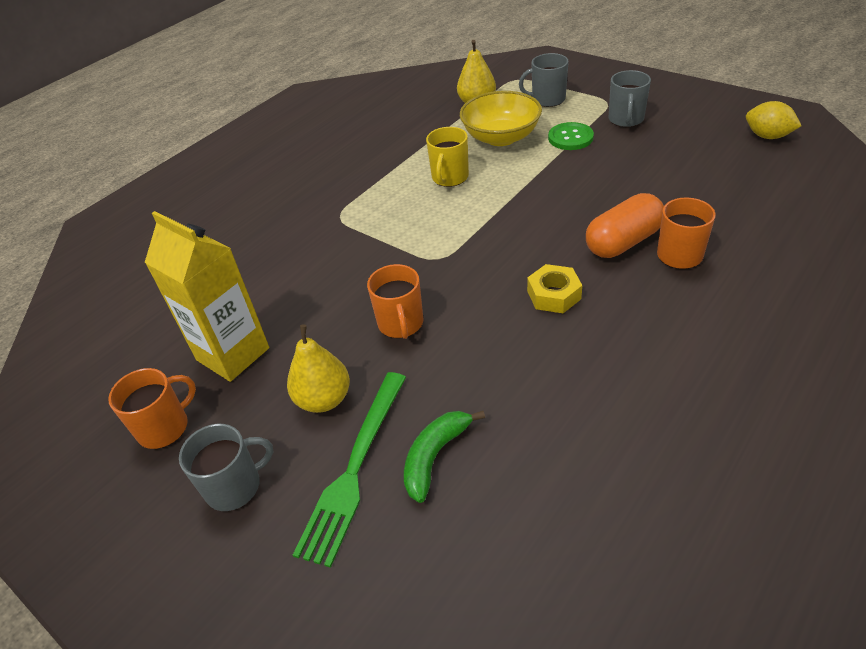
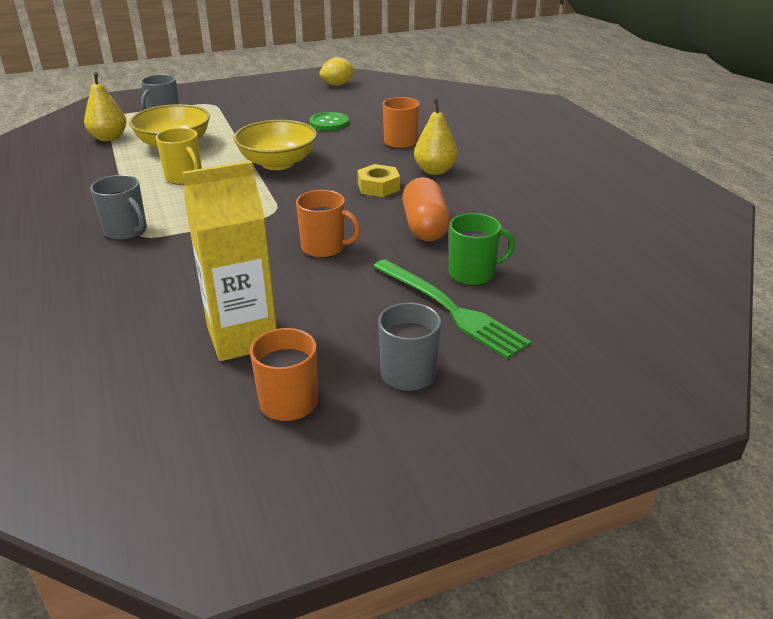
camera: 65 degrees left, 10 degrees down
(324, 399) = (362, 304): yellow pear -> yellow pear (435, 171)
(435, 456) = (473, 273): green banana -> green mug
(532, 207) = (278, 163): none -> yellow bowl
(570, 138) = (226, 127): green button -> green button (329, 123)
(623, 242) = (363, 151): orange capsule -> orange capsule (425, 226)
(626, 119) = (243, 106): grey mug -> grey mug (126, 231)

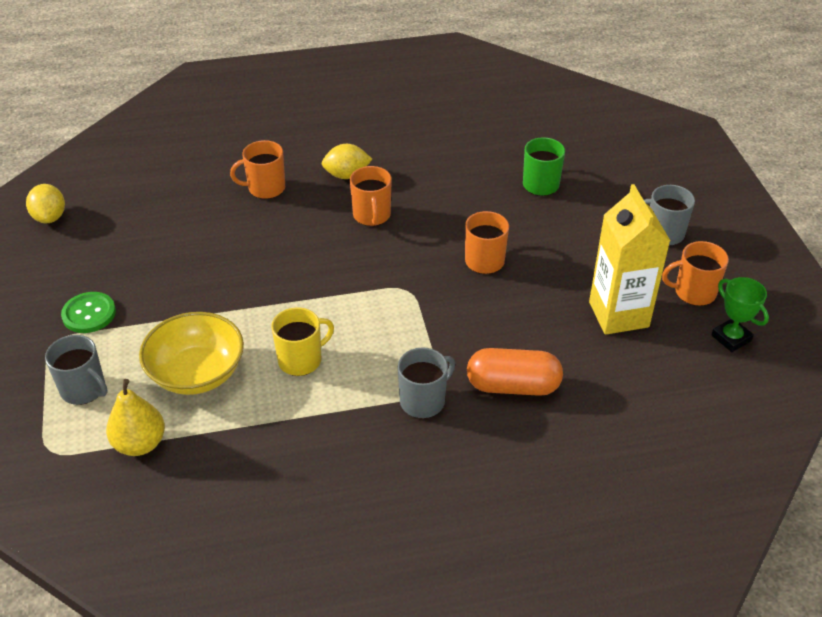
camera: 80 degrees left, 10 degrees up
(196, 436) = (731, 338): none -> green trophy
(278, 163) = (288, 282): yellow bowl -> none
(329, 123) = (184, 235): green button -> green button (89, 314)
(378, 187) = (372, 215): yellow nut -> orange mug
(425, 226) = (459, 197): orange capsule -> orange capsule (513, 386)
(435, 171) = (347, 175): yellow pear -> yellow lemon
(449, 309) = (588, 203): green fork -> none

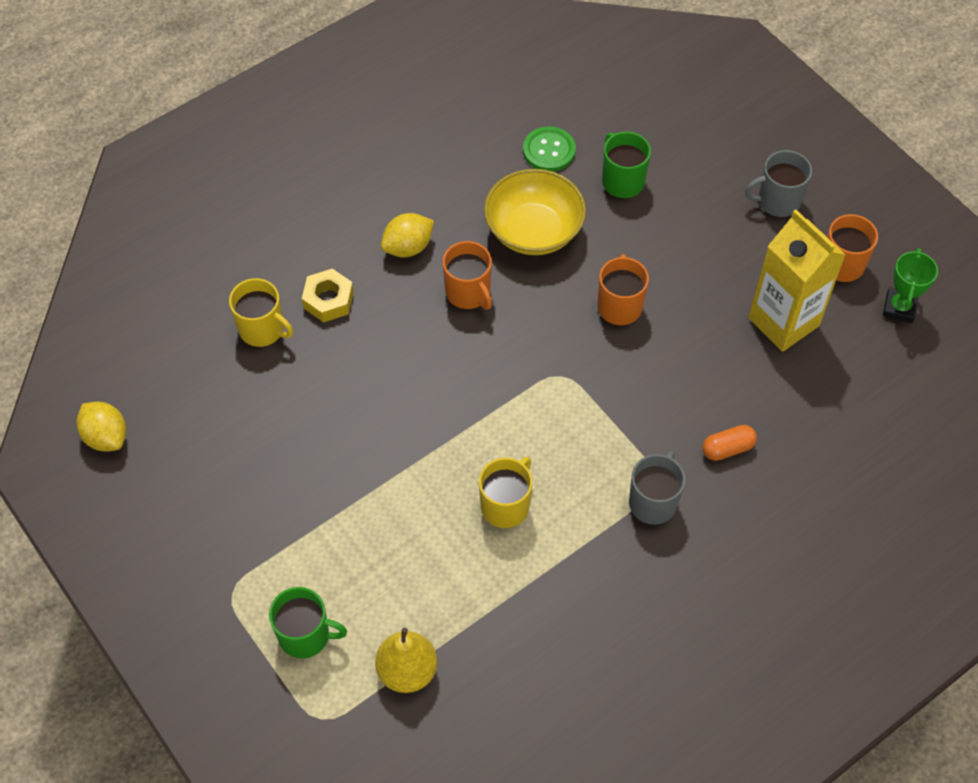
camera: 25 degrees left, 15 degrees up
(84, 389) = (305, 635): grey mug -> green mug
(89, 314) = (245, 543): green button -> green button (549, 150)
(197, 373) = (410, 566): yellow bowl -> yellow bowl (534, 231)
(206, 190) = (262, 329): none -> yellow mug
(265, 188) = (328, 300): orange mug -> yellow nut
(513, 386) = (727, 448): orange capsule -> orange capsule, size x0.56
(731, 338) = (899, 308): green trophy -> green trophy turned 75 degrees clockwise

